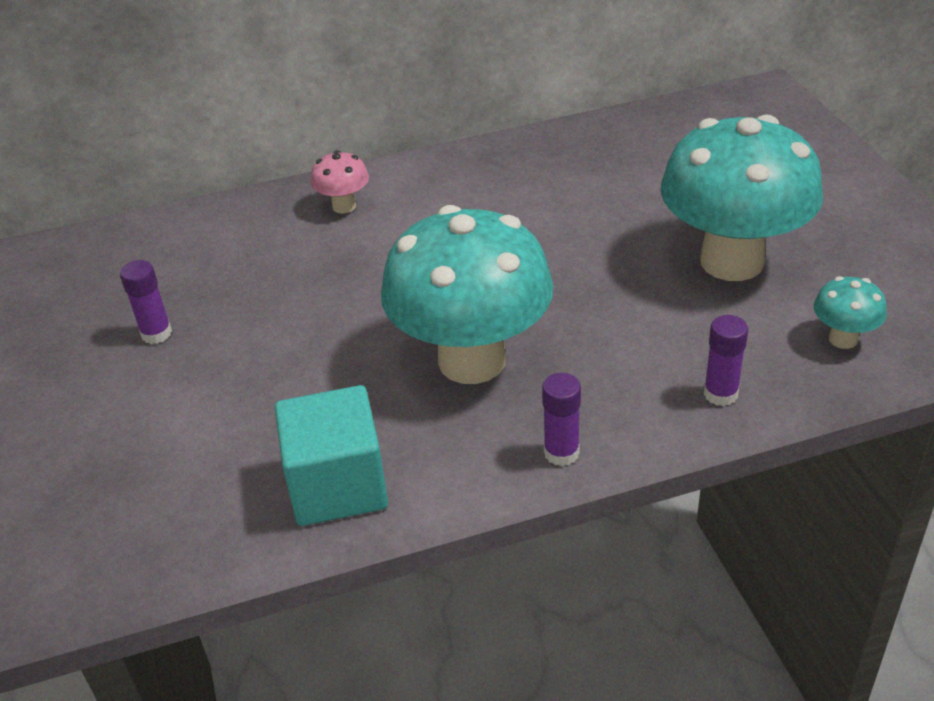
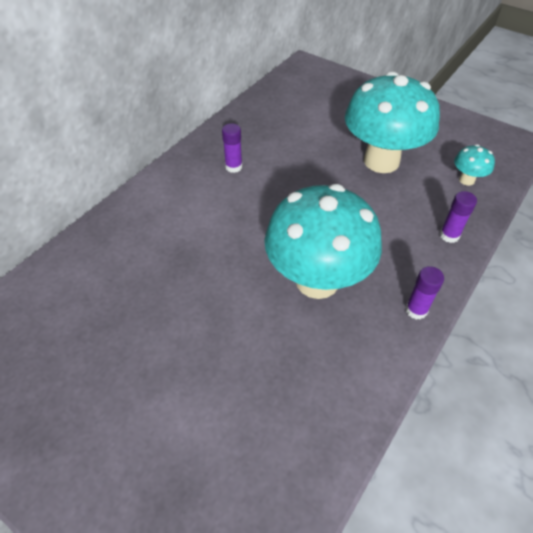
camera: 40 degrees left, 10 degrees up
(156, 333) = (101, 370): purple glue stick -> purple glue stick (233, 167)
(337, 485) = (326, 405): turquoise cube -> none
(344, 206) = (143, 218): pink mushroom -> none

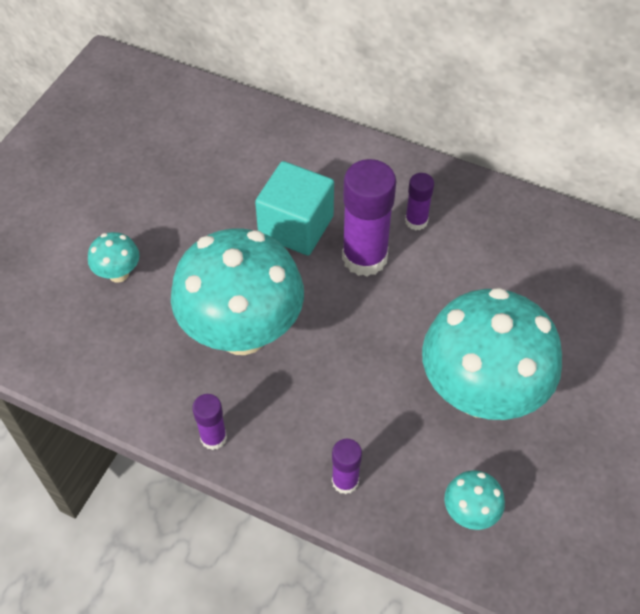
camera: 80 degrees right, 5 degrees up
(217, 234) = (296, 226): none -> turquoise cube
(234, 372) = (118, 274): none -> turquoise mushroom
(259, 198) = (364, 257): none -> purple glue stick

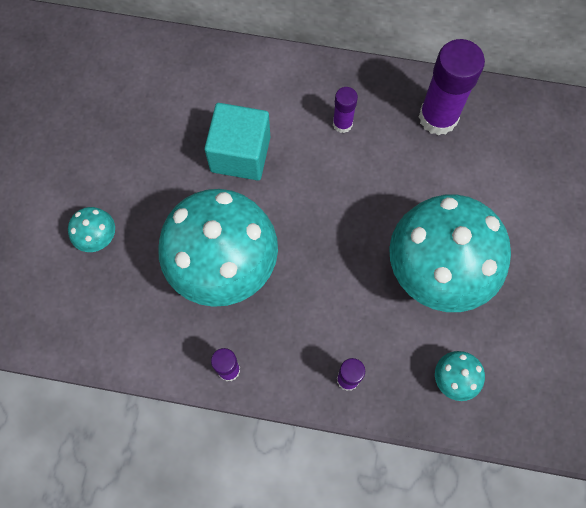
camera: 15 degrees left, 15 degrees up
(364, 257) = (308, 170): purple glue stick -> purple glue stick (438, 117)

